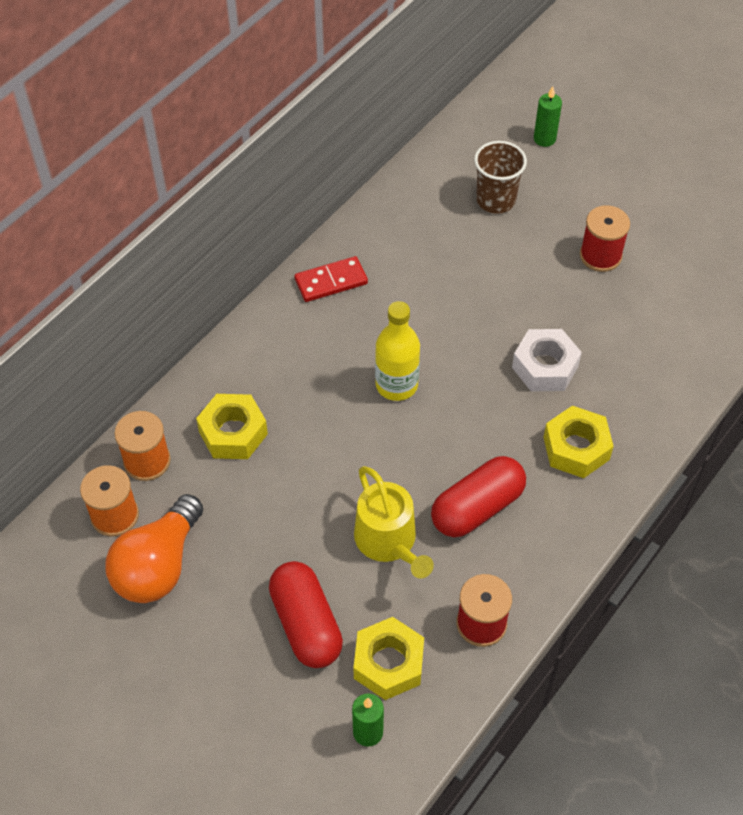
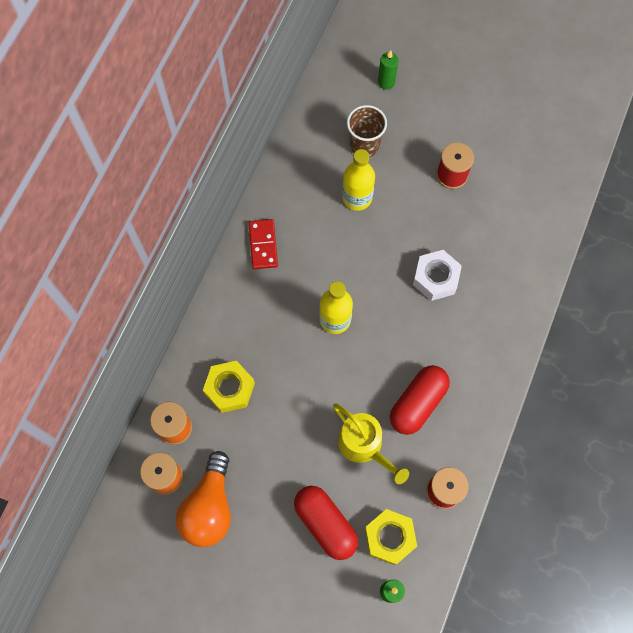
camera: 15 degrees left, 15 degrees up
(331, 281) = (263, 245): red domino -> red domino turned 60 degrees counterclockwise
(468, 255) = (357, 198): none -> yellow bottle
(576, 448) = (473, 338): yellow nut -> none

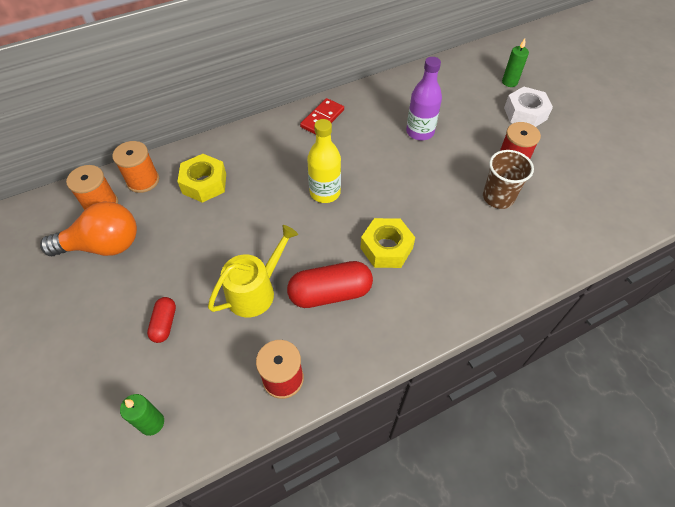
camera: 40 degrees right, 15 degrees down
(209, 507) = (103, 245): orange light bulb -> orange light bulb turned 150 degrees counterclockwise
(325, 523) = (164, 324): red capsule -> red capsule, size x0.54
(357, 198) = (420, 132): yellow bottle -> purple bottle
(364, 145) = (457, 106): brown cup -> brown cup (498, 197)
(364, 445) = (255, 291): yellow watering can -> yellow watering can turned 135 degrees counterclockwise
(389, 538) = (199, 378): yellow nut -> yellow nut (386, 248)
(435, 278) = (433, 218): white nut -> white nut (525, 113)

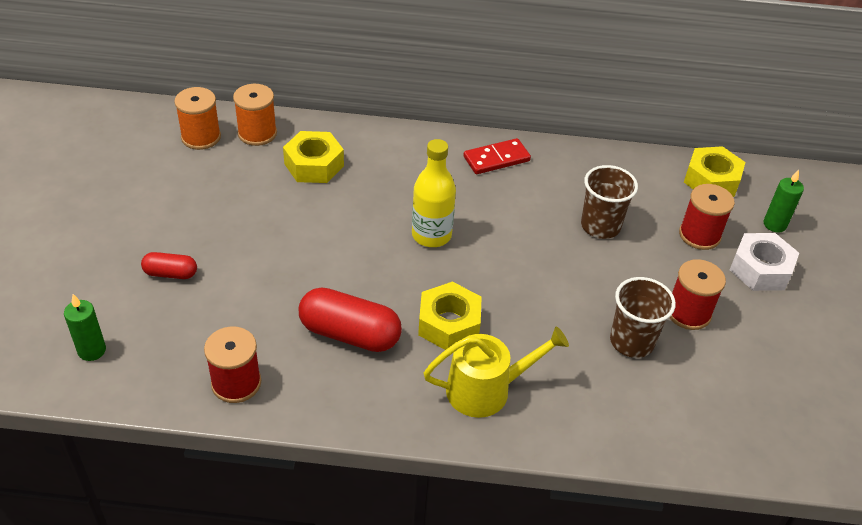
camera: 30 degrees right, 10 degrees down
(103, 245) = (173, 175): orange light bulb -> none
(164, 324) = (170, 273): red capsule -> red capsule turned 60 degrees clockwise
(255, 291) = (278, 291): yellow watering can -> yellow watering can (486, 390)
(420, 132) = (600, 226): purple bottle -> brown cup
(455, 71) = (711, 180): none -> yellow nut
(477, 109) = (699, 235): none -> red spool

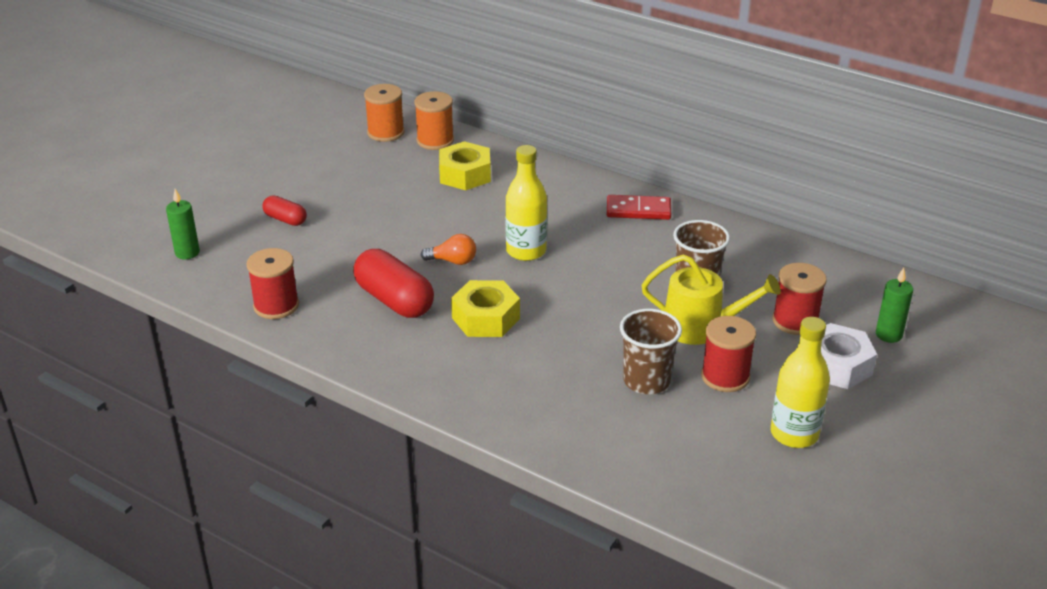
camera: 30 degrees right, 10 degrees down
(373, 269) = (453, 261): none -> orange light bulb
(486, 390) = (477, 373): yellow watering can -> yellow watering can (700, 327)
(711, 180) = (850, 281): yellow nut -> none
(779, 351) = (794, 434): none -> yellow bottle

